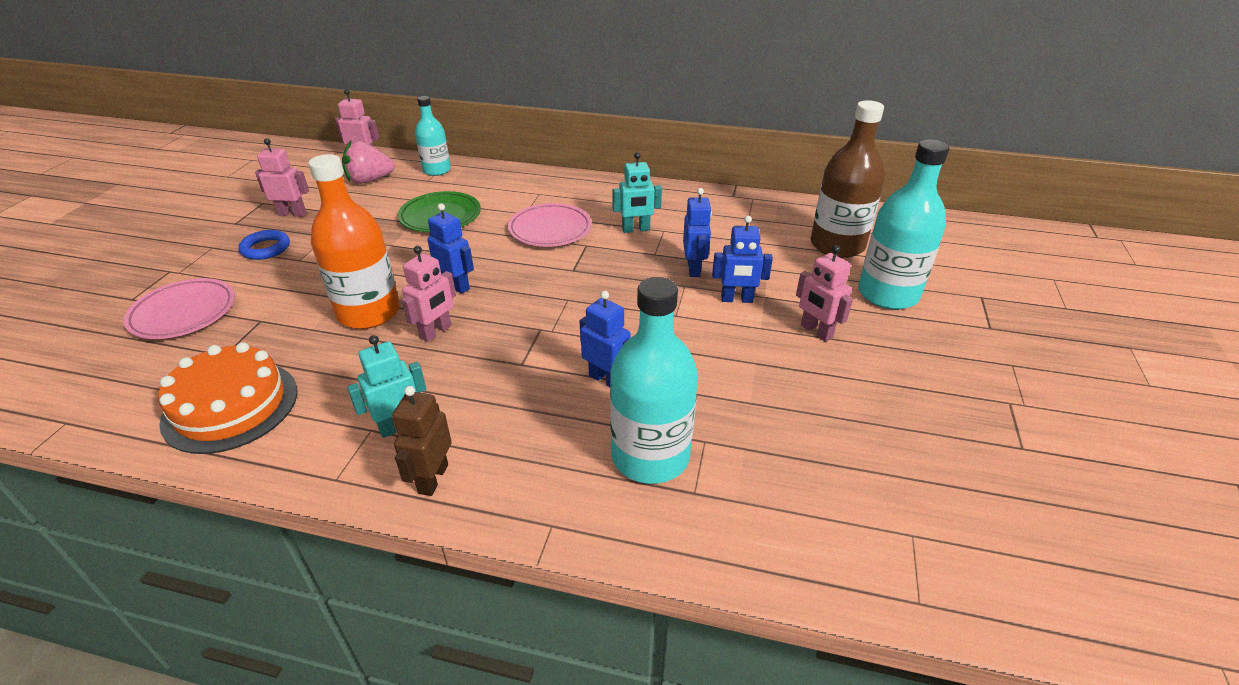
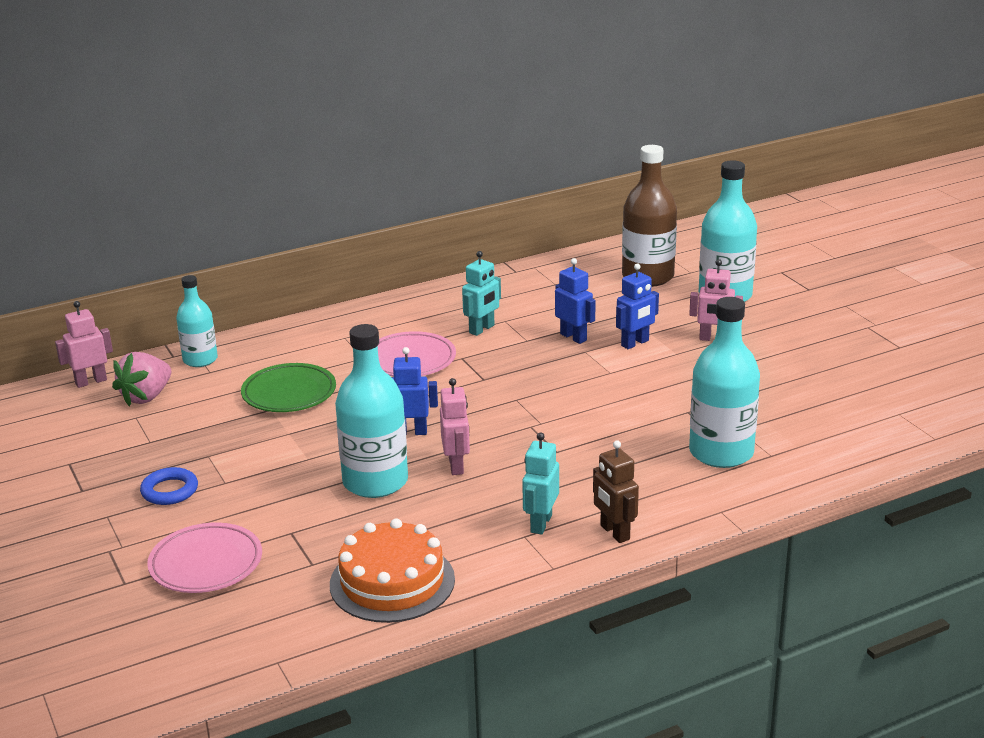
camera: 40 degrees left, 10 degrees down
(292, 214) = (128, 456): pink robot -> none
(369, 312) = (375, 482): orange bottle -> turquoise bottle
(606, 379) = (629, 430): blue robot -> none

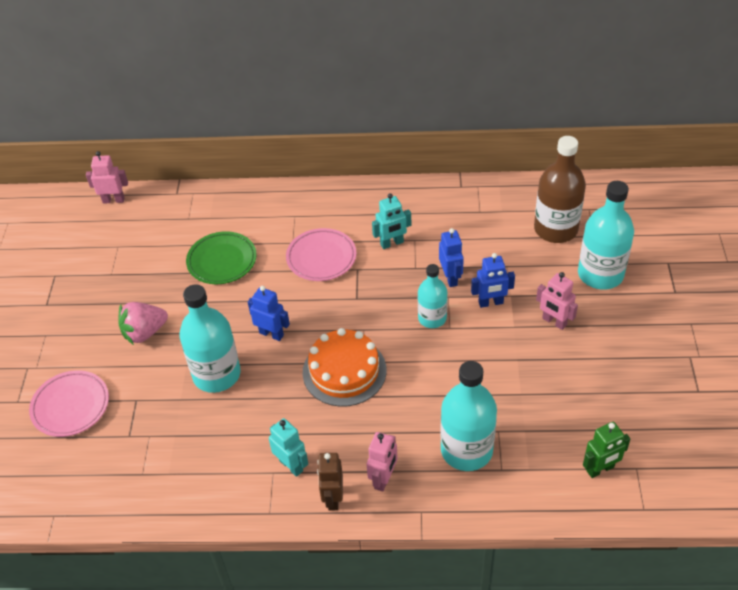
camera: 30 degrees right, 20 degrees up
(146, 397) = (135, 229): pink strawberry -> pink strawberry (144, 332)
(169, 491) = (93, 327): blue ring -> none
(200, 360) = (190, 204): turquoise bottle -> turquoise bottle (432, 318)
(392, 582) = (163, 476): orange cake -> orange cake (344, 371)
(456, 466) = (277, 381): pink robot -> pink robot (383, 479)
(540, 523) = (291, 465): turquoise robot -> turquoise robot turned 90 degrees clockwise
(866, 425) = (600, 469): none -> green robot

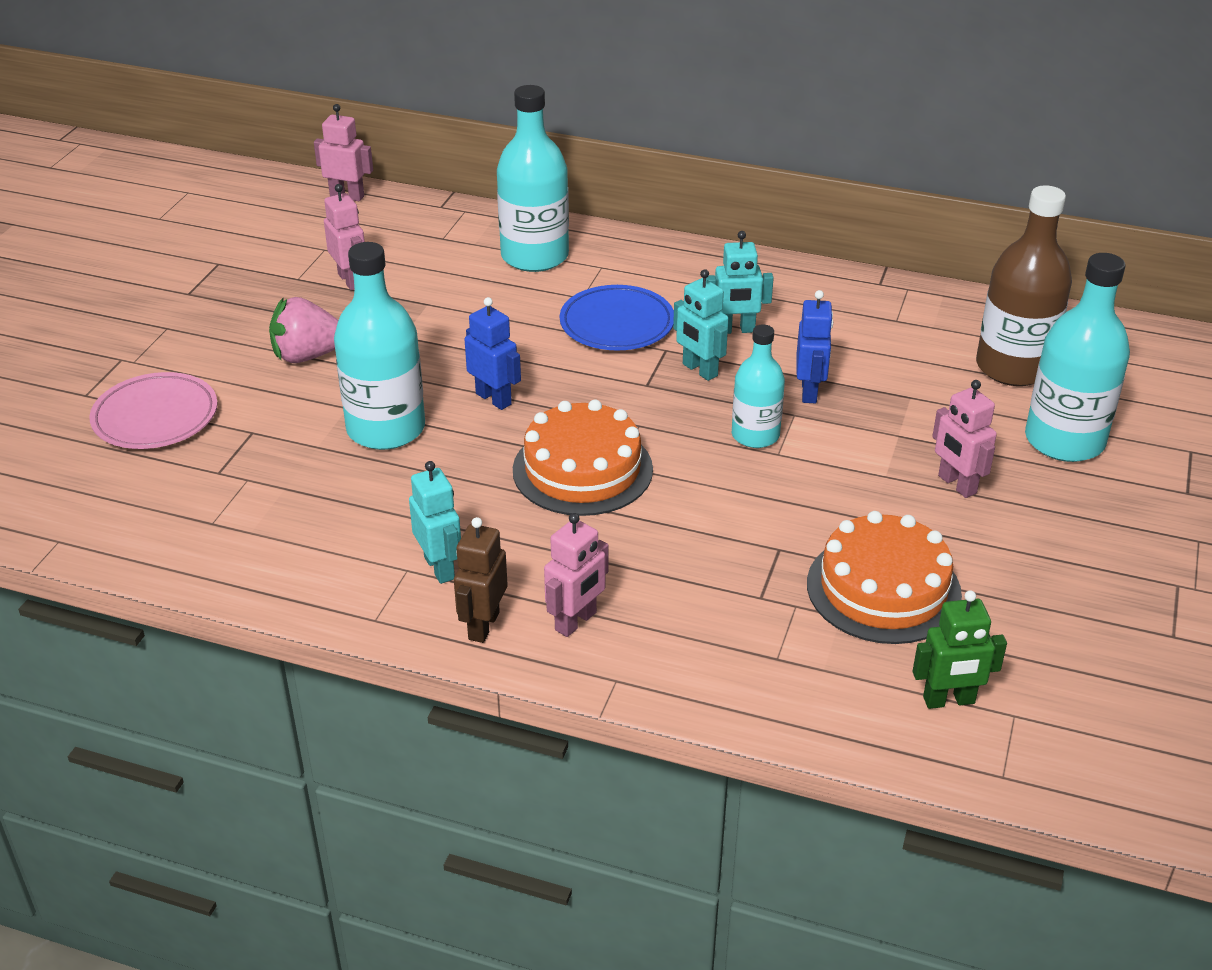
camera: 15 degrees right, 10 degrees down
(145, 267) = (350, 280): none -> pink robot
(222, 261) = (465, 297): green plate -> none
(321, 258) = (617, 324): pink plate -> blue plate
(382, 279) = (699, 370): none -> turquoise robot
(466, 450) = (730, 617): turquoise bottle -> turquoise bottle (534, 256)
(491, 303) = (861, 437): blue robot -> none
(540, 405) = (883, 589): none -> orange cake

